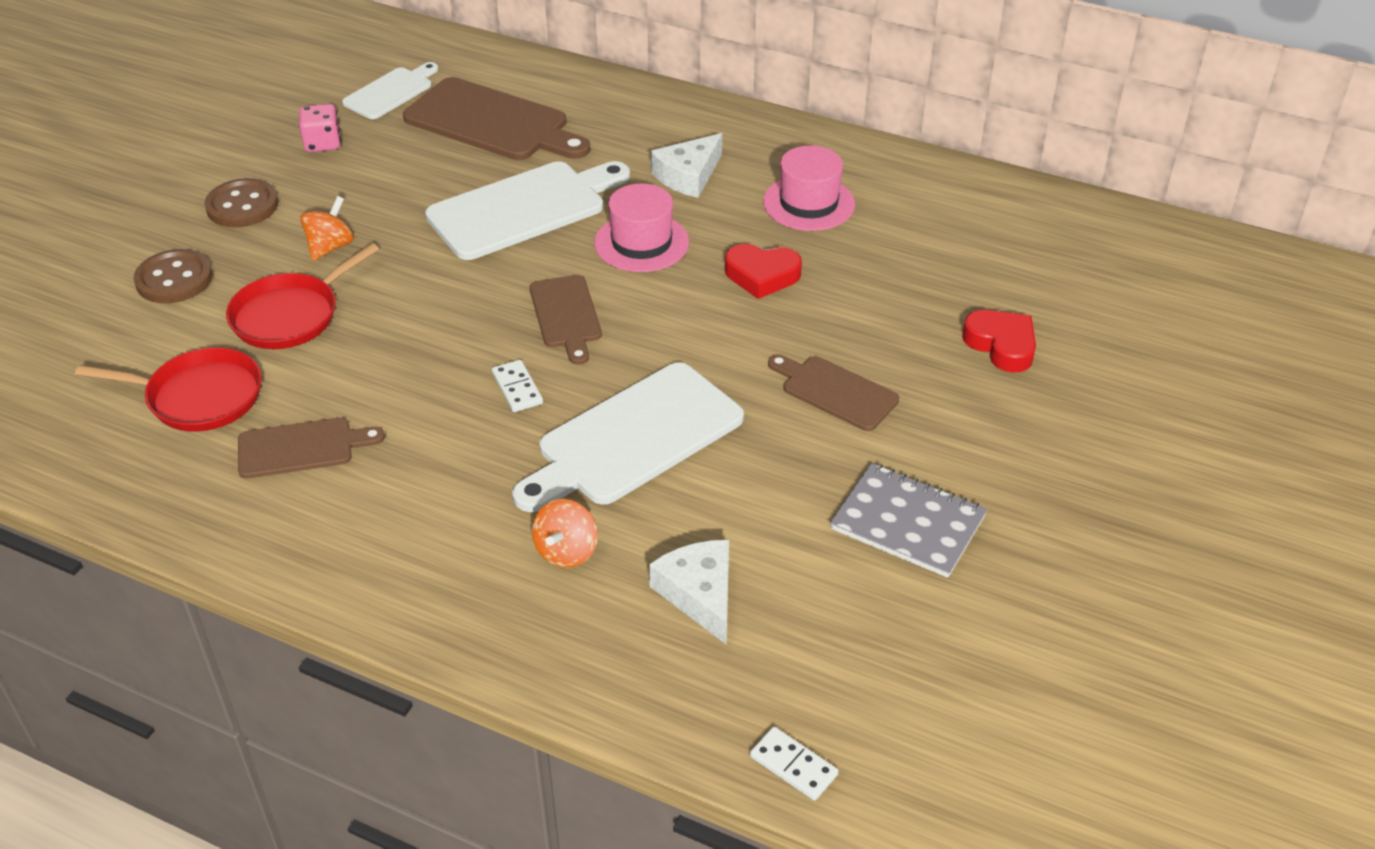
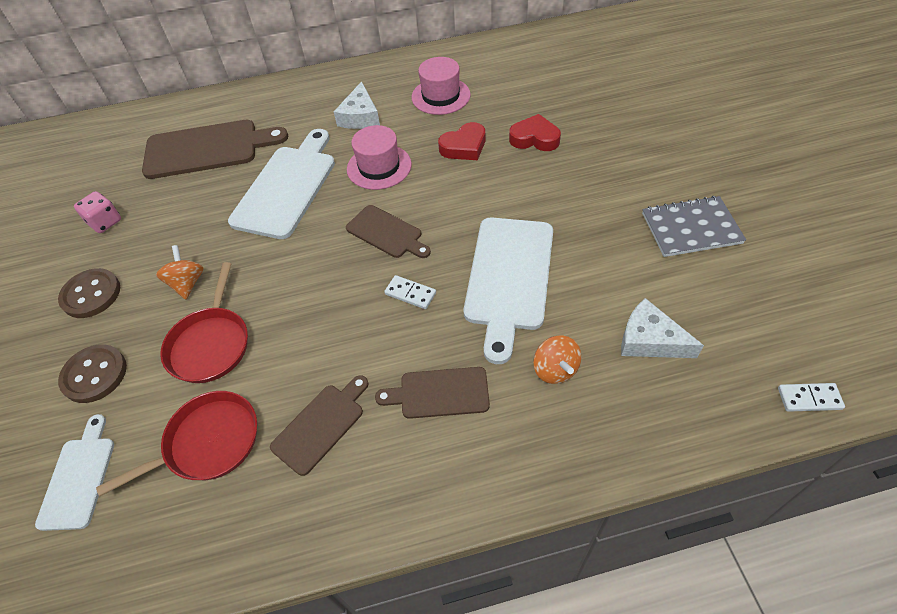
camera: 35 degrees left, 10 degrees up
(391, 92) = (117, 166): white cutting board -> white cutting board (79, 478)
(835, 392) = (575, 184): brown cutting board -> brown cutting board (439, 393)
(1001, 345) = (617, 113): red heart -> red heart (534, 138)

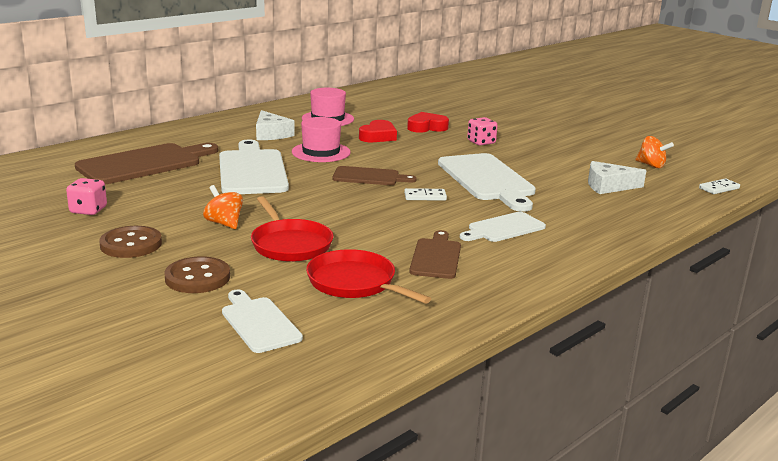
camera: 35 degrees left, 30 degrees down
(208, 442) = (354, 283): red pan -> red pan turned 75 degrees counterclockwise
(439, 393) = (504, 228): brown cutting board -> white cutting board
(555, 369) = (566, 206): orange spinning top -> orange spinning top (651, 165)
(571, 189) = (481, 142): none -> pink dice
(691, 228) = (577, 146): grey notebook -> none

